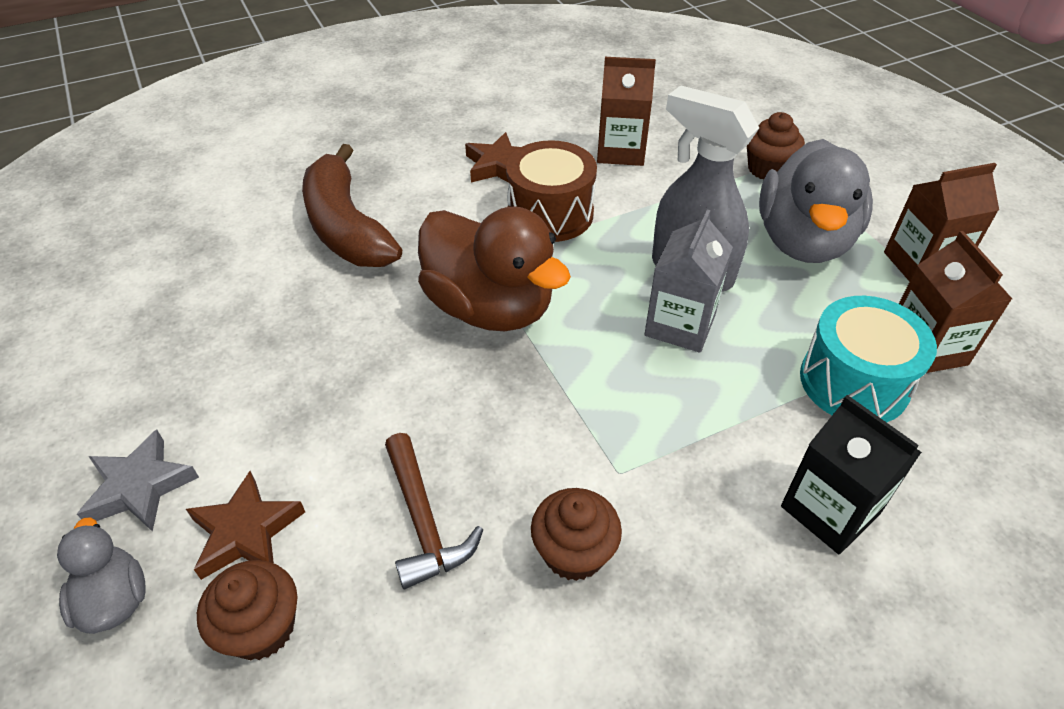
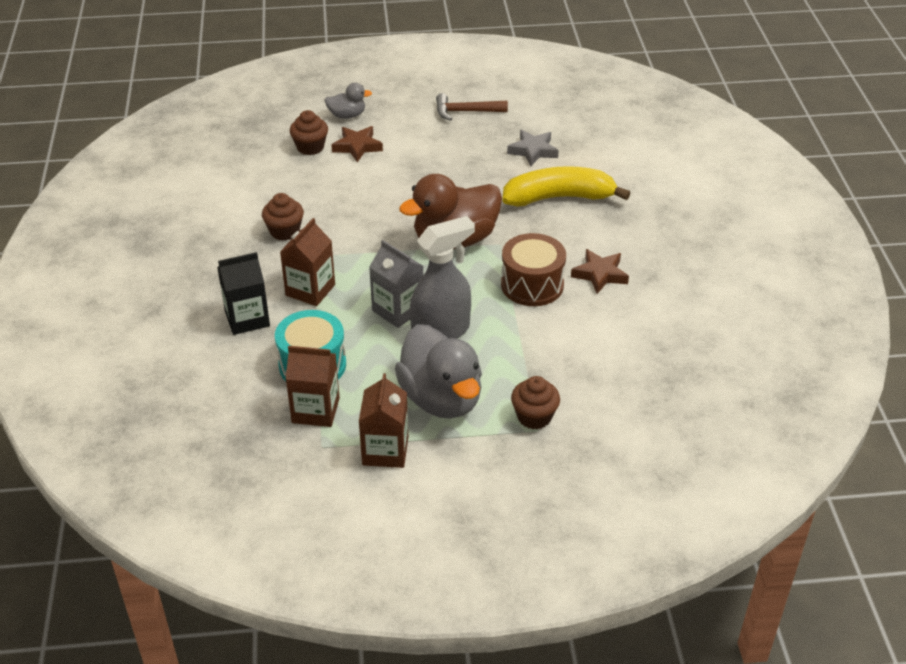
camera: 110 degrees right, 5 degrees down
(140, 487) = (399, 121): grey star -> grey star (533, 151)
(347, 227) = (558, 198): brown banana -> yellow banana
(423, 521) = (330, 193): brown hammer -> brown hammer (465, 112)
(620, 151) = (593, 341): brown carton -> brown carton (310, 290)
(803, 241) = (441, 399): grey duck -> grey duck turned 150 degrees counterclockwise

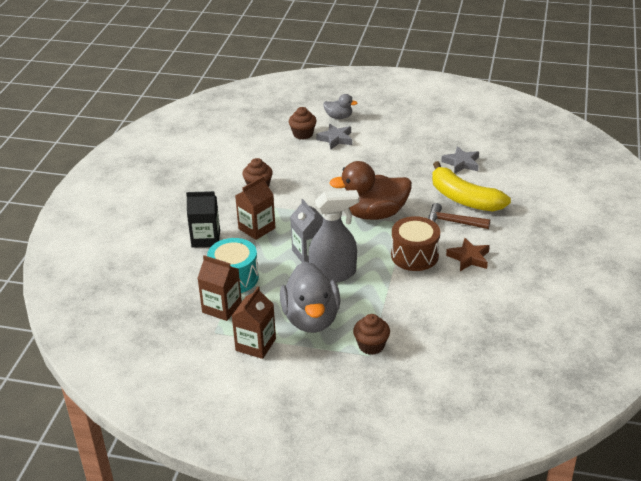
camera: 20 degrees right, 5 degrees down
(357, 146) = (335, 139): brown star -> grey star
(465, 112) = (425, 128): brown hammer -> brown hammer (453, 222)
(558, 198) = (464, 199): yellow banana -> yellow banana turned 150 degrees counterclockwise

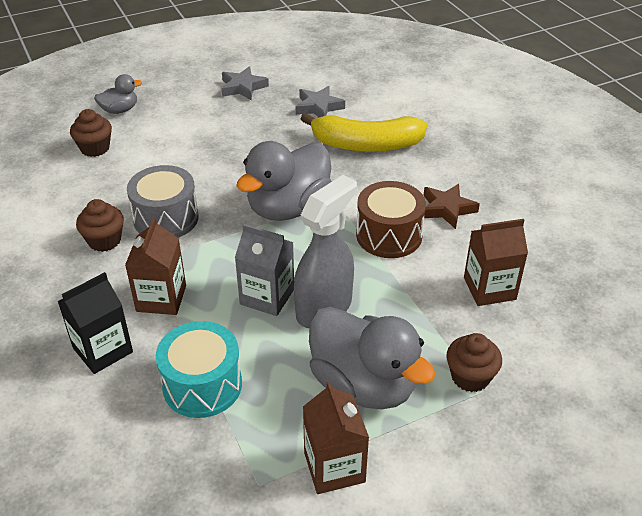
camera: 40 degrees left, 5 degrees up
(222, 308) = (231, 440): brown carton -> brown carton (489, 288)
(301, 189) = (166, 218): none -> grey drum
(335, 139) = (144, 138): grey star -> grey star (243, 87)
(374, 214) = (288, 208): brown duck -> grey duck
(453, 222) = (385, 176): brown hammer -> none

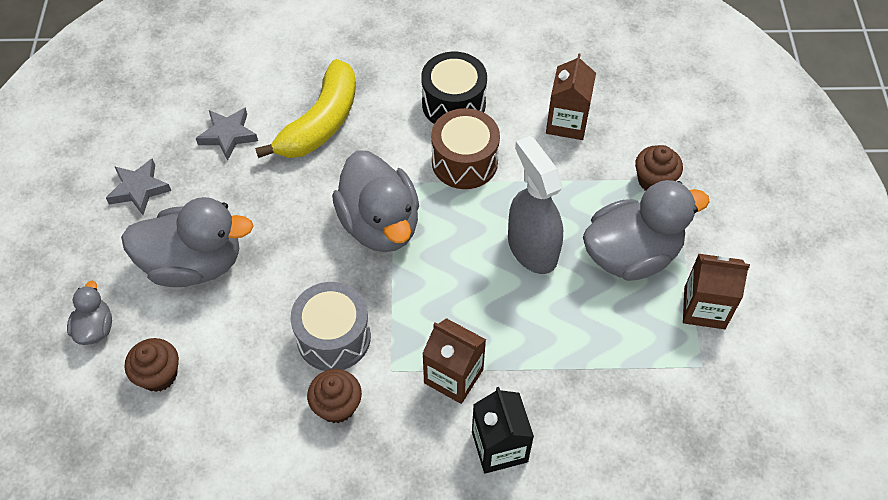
camera: 65 degrees left, 15 degrees up
(195, 131) = (194, 264): none -> grey duck
(202, 385) = (580, 374): turquoise drum -> none
(267, 296) = (495, 287): grey carton -> none
(447, 209) = (453, 104): brown star -> black drum

